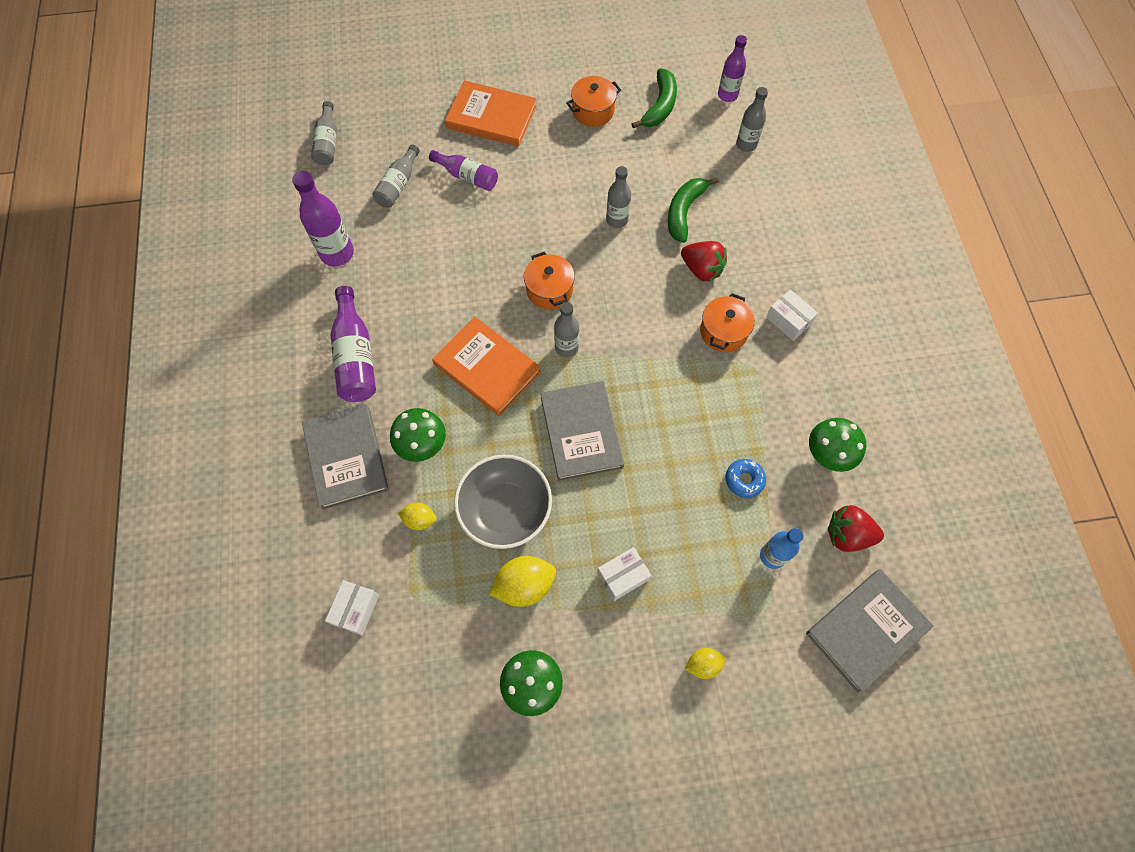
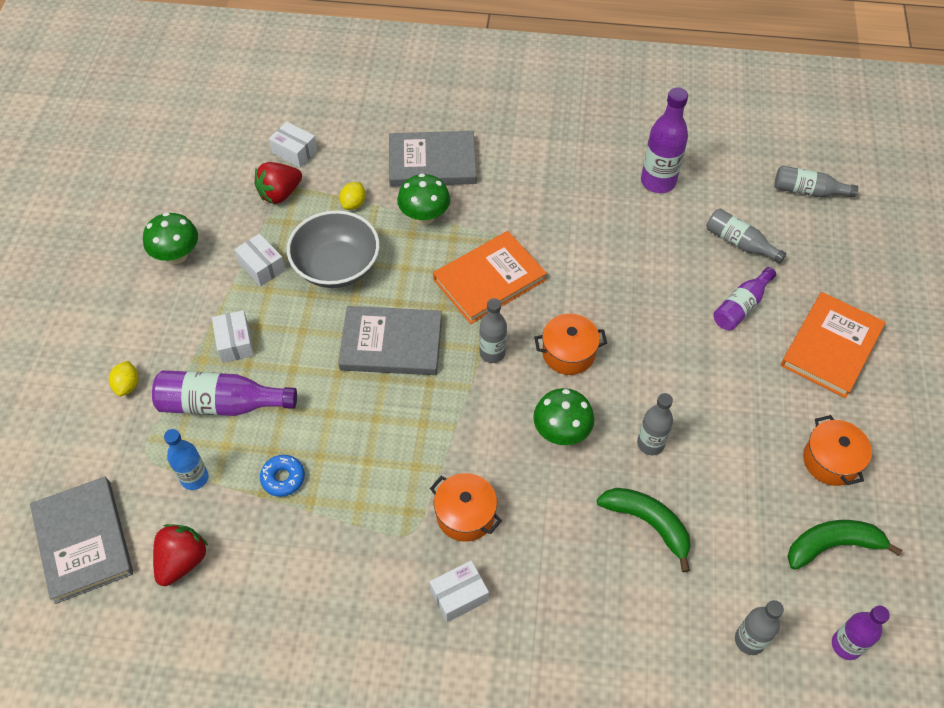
camera: 105 degrees right, 10 degrees down
(355, 356) = (534, 181): purple bottle -> purple bottle (221, 404)
(524, 585) = (262, 267): yellow lemon -> white box
(659, 106) = (832, 545): green banana -> green banana turned 135 degrees clockwise
(701, 269) = (557, 518): red strawberry -> red strawberry (280, 194)
(828, 454) = (277, 576): green mushroom -> green mushroom (561, 432)

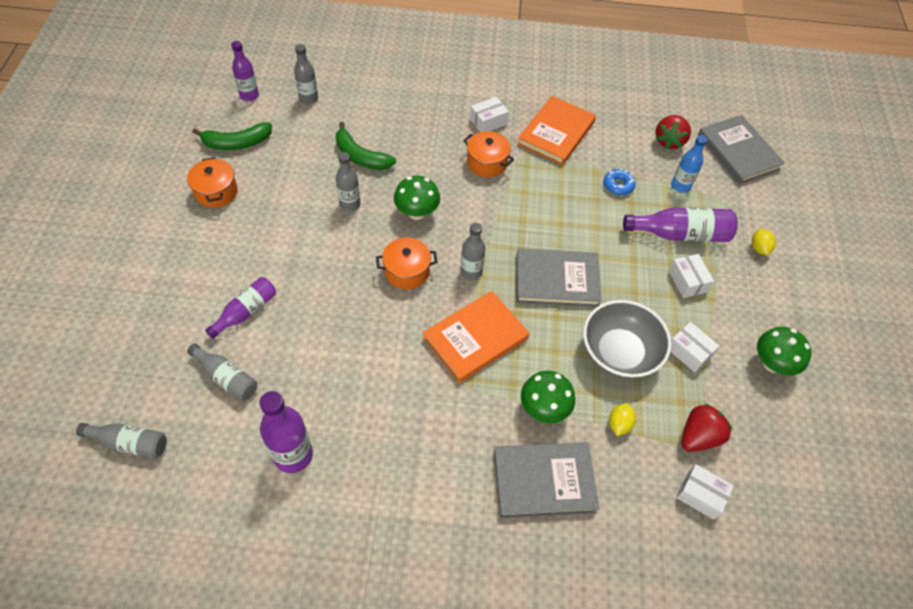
camera: 175 degrees right, 0 degrees up
(831, 347) = (179, 275): orange book -> orange book (556, 133)

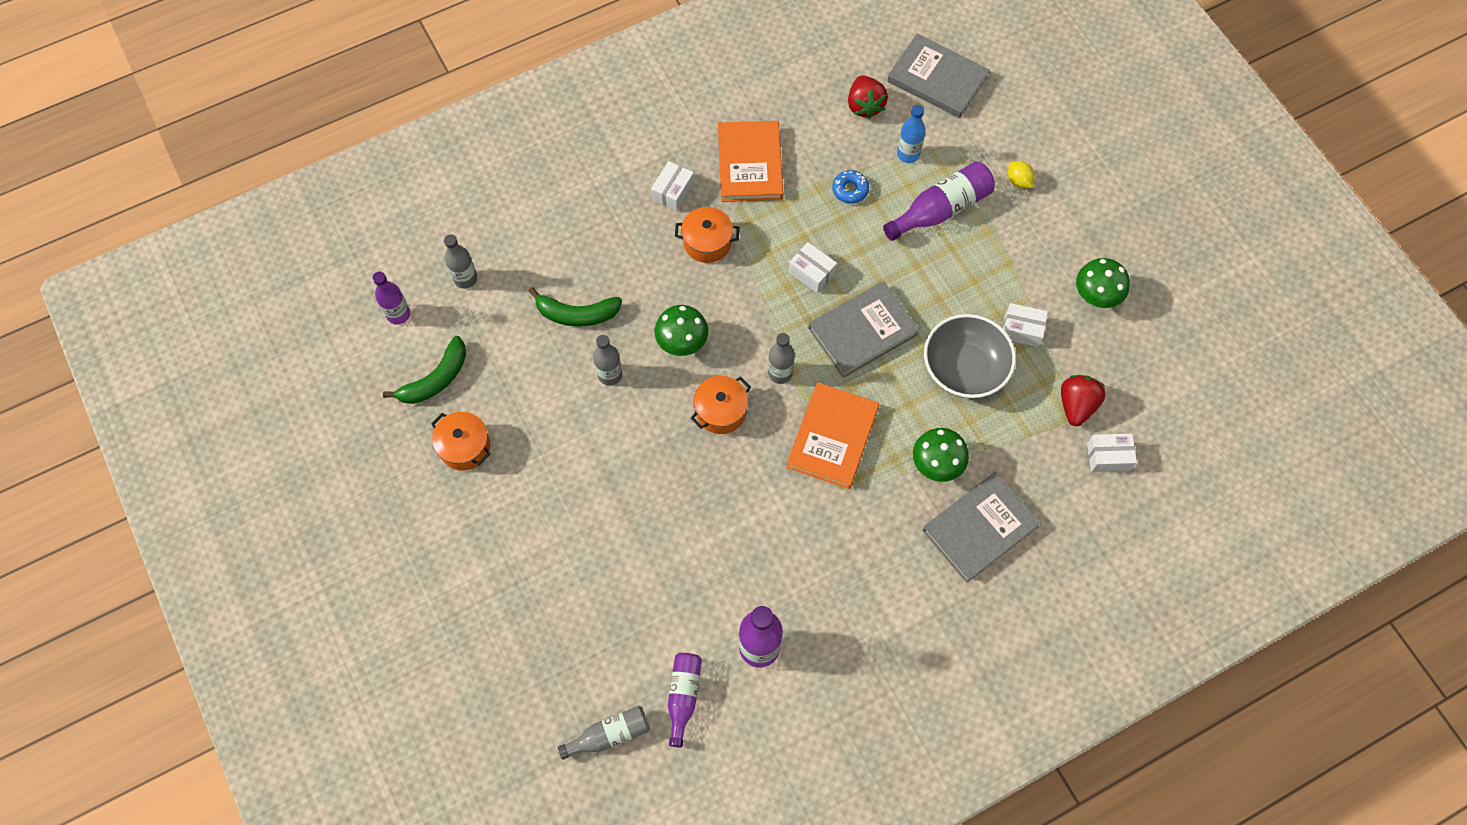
camera: 30 degrees left, 10 degrees up
(226, 378) = (643, 622): grey bottle -> none
(246, 311) = (605, 549): purple bottle -> purple bottle (683, 696)
(619, 424) = (1007, 437): yellow lemon -> none
(687, 281) = (977, 257): white box -> white box (812, 272)

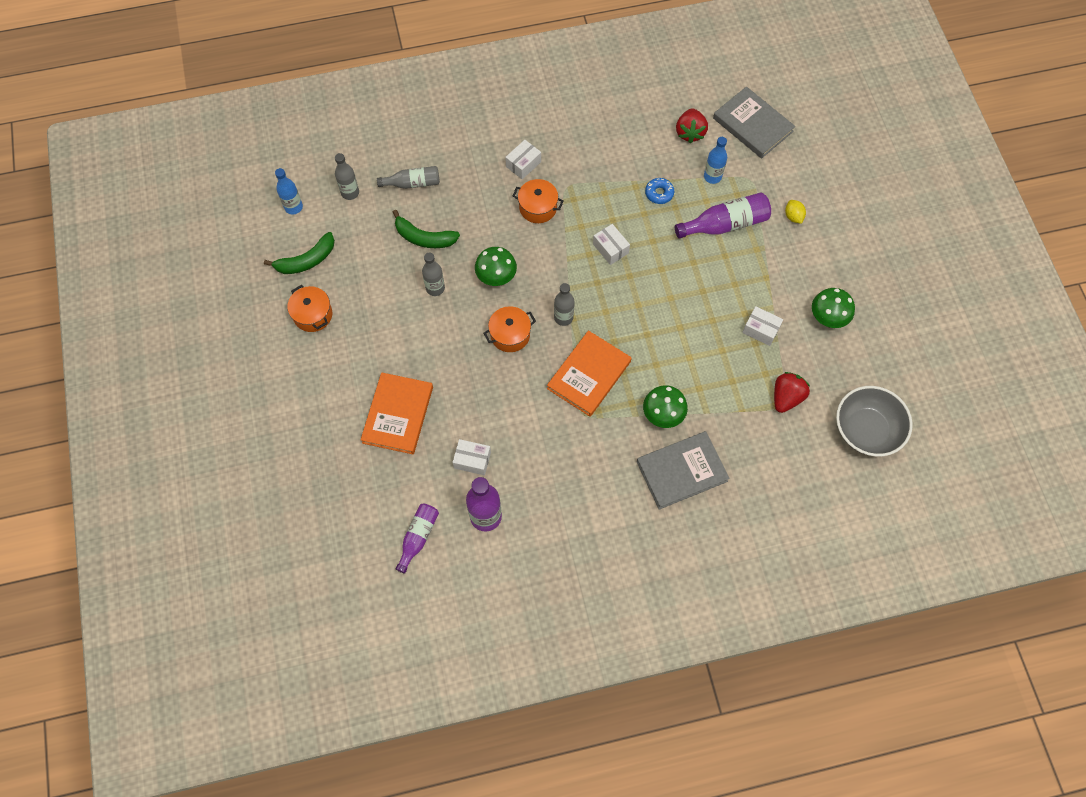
camera: 15 degrees right, 0 degrees up
(398, 314) = (293, 207): purple bottle -> blue bottle
(610, 735) = (355, 551): grey bottle -> grey bottle (413, 183)
(750, 164) = (588, 157): orange book -> orange book (398, 415)
(862, 331) = (636, 301): grey book -> none
(964, 368) = (706, 348): grey bowl -> grey bowl (866, 430)
(1108, 457) = (799, 442): white box -> white box (472, 460)

